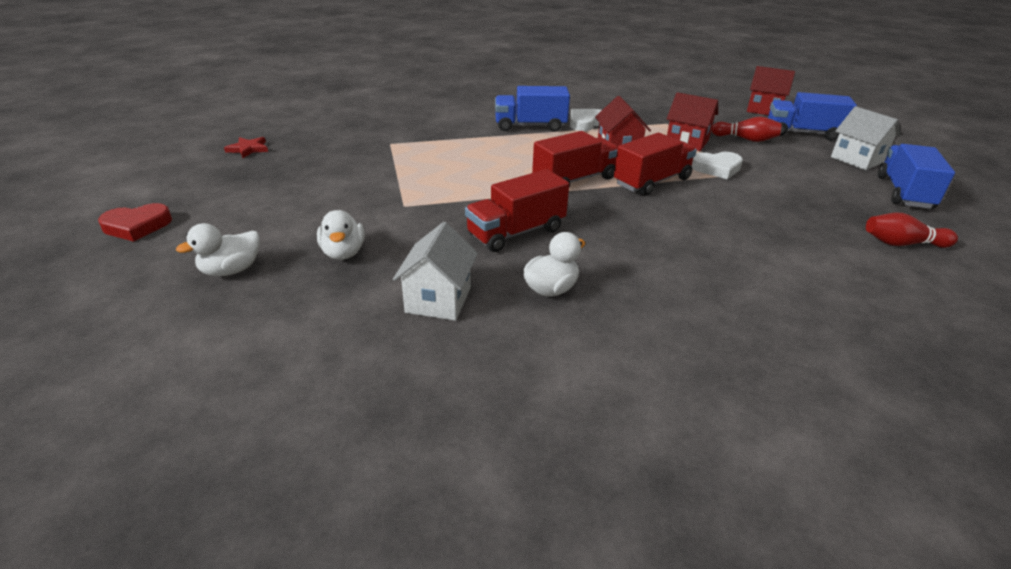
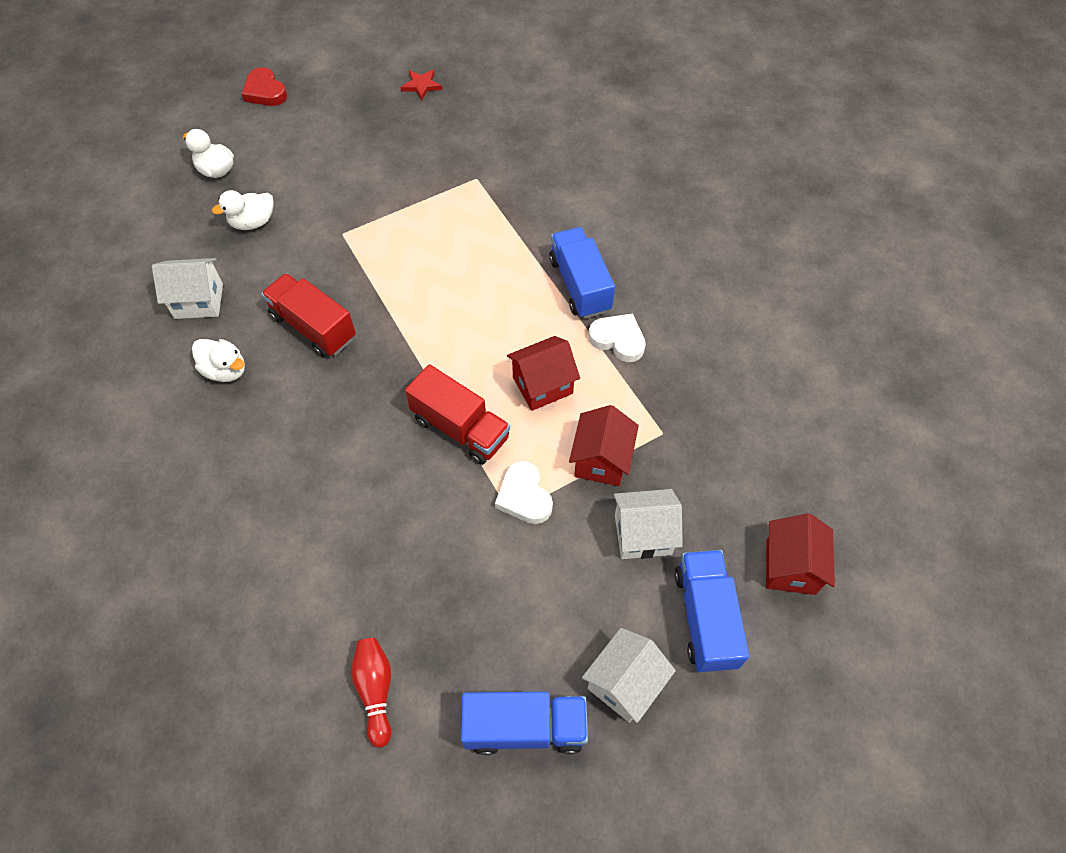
camera: 75 degrees right, 25 degrees up
(574, 180) = (440, 354): red truck -> none
(746, 139) = (642, 534): red bowling pin -> white house

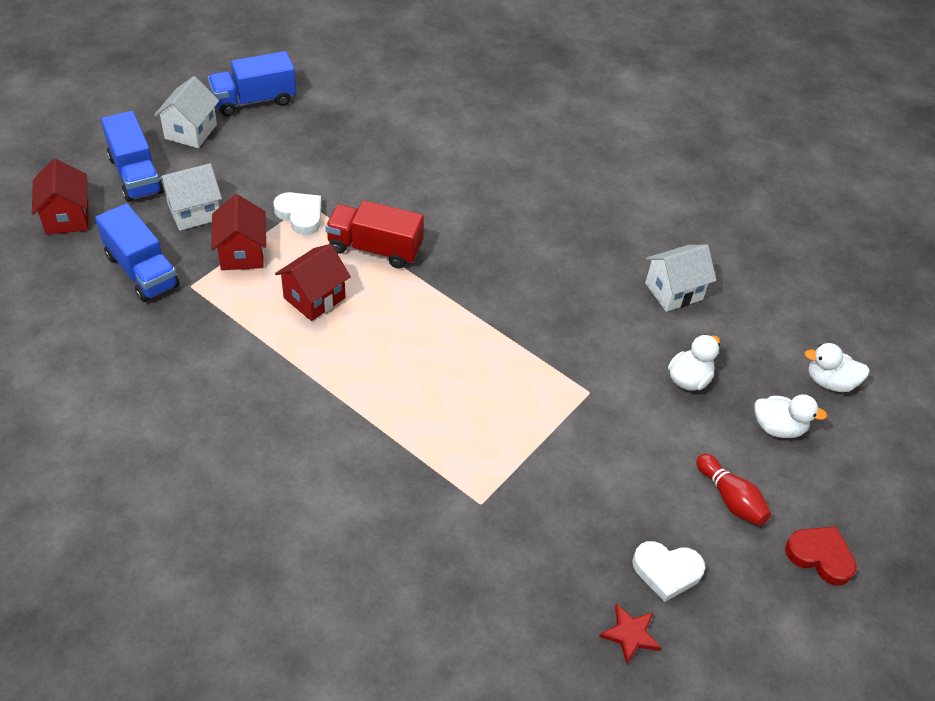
camera: 155 degrees right, 10 degrees down
(225, 370) = (602, 244): white duck -> white duck (829, 382)
(313, 327) = (553, 295): red truck -> none
(375, 690) = (360, 97): red bowling pin -> red bowling pin (730, 498)
(580, 285) = (308, 402): blue truck -> blue truck (142, 271)
(618, 340) = (252, 356): white heart -> white heart (666, 571)

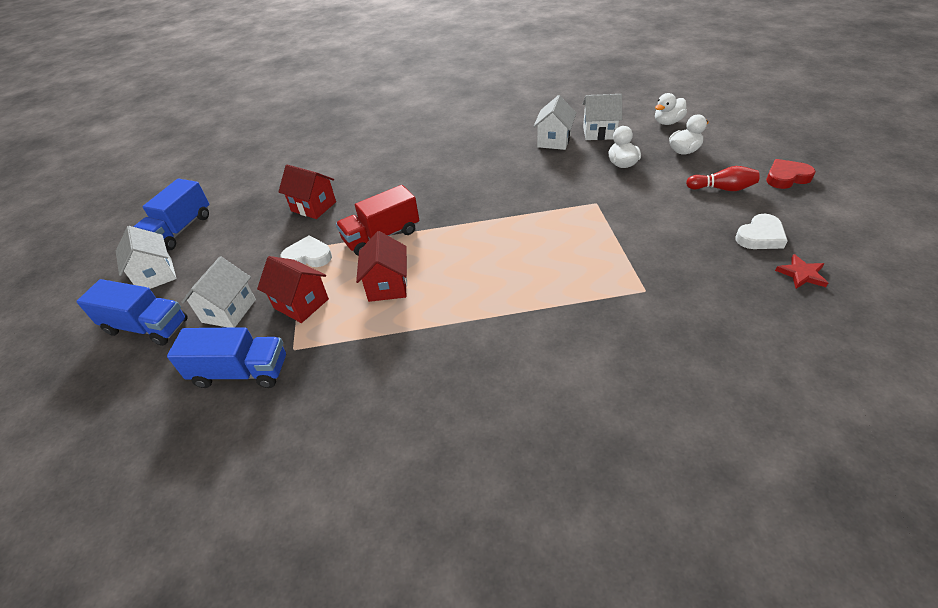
camera: 40 degrees left, 5 degrees down
(67, 217) = (123, 394): red house -> red house (313, 206)
(735, 325) = (599, 132): none -> white house

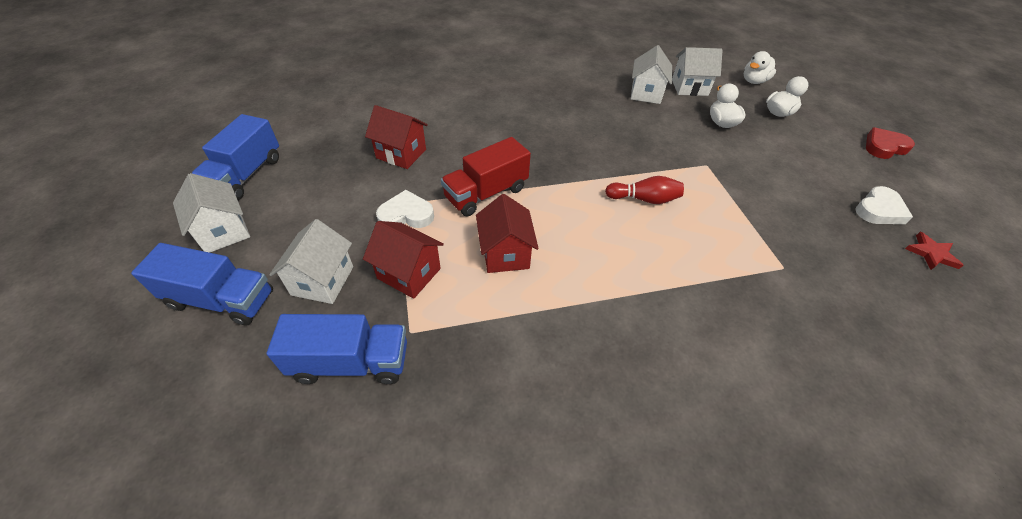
camera: 10 degrees left, 5 degrees up
(722, 188) = (827, 156): red bowling pin -> red bowling pin (644, 199)

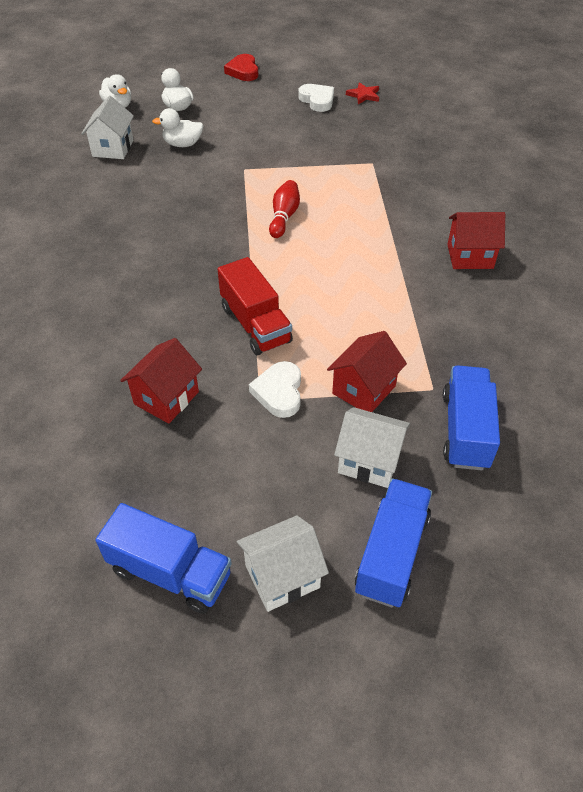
camera: 80 degrees left, 0 degrees up
(505, 253) = (343, 317): red house -> red house (470, 256)
(646, 93) = (112, 180): white house -> none

